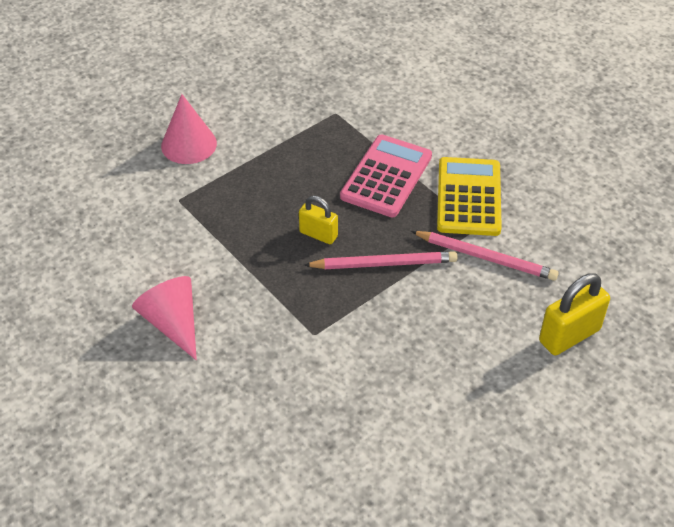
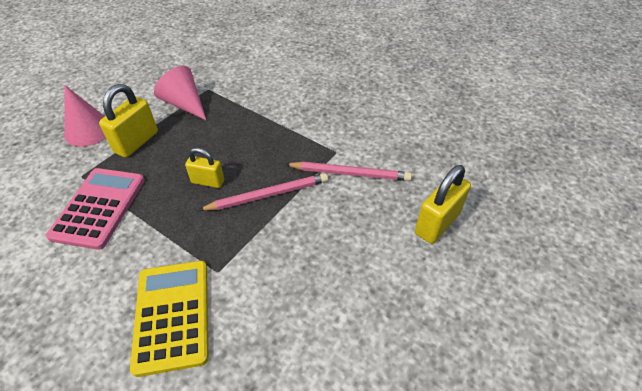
camera: 15 degrees left, 0 degrees up
(172, 323) = (77, 291): pink cone -> pink cone (184, 104)
(242, 170) = (136, 142): none -> yellow padlock
(386, 176) = (256, 127): pink calculator -> pink calculator (99, 207)
(469, 197) = (323, 130): yellow calculator -> yellow calculator (172, 315)

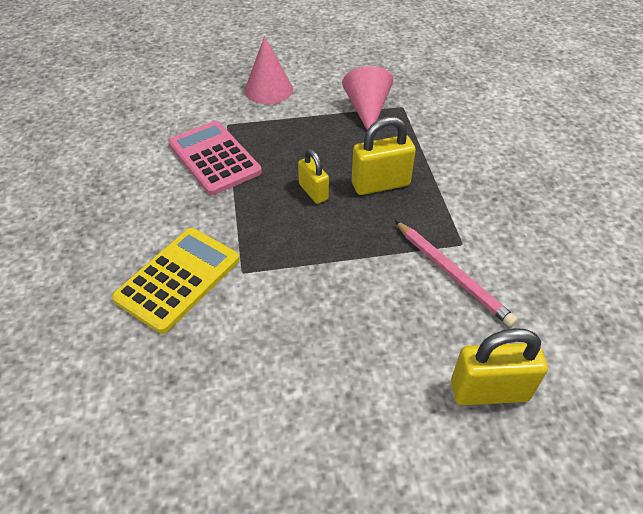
camera: 45 degrees right, 0 degrees up
(99, 207) = (214, 158): pink calculator -> pink calculator turned 90 degrees counterclockwise
(136, 142) = (293, 121): yellow padlock -> yellow padlock (380, 184)
(268, 195) = (351, 238): pink pencil -> none

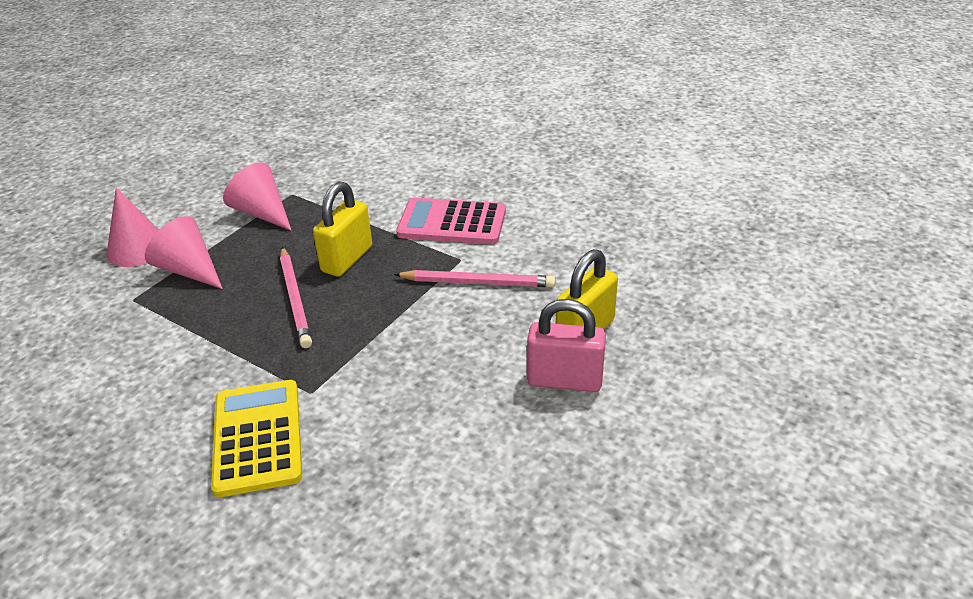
camera: 45 degrees left, 10 degrees down
(214, 158) = (159, 332): pink calculator -> pink calculator (452, 223)
(278, 124) = (189, 270): none -> pink cone
(313, 192) = (295, 299): yellow padlock -> pink pencil
(419, 420) = (564, 380): none -> pink padlock

